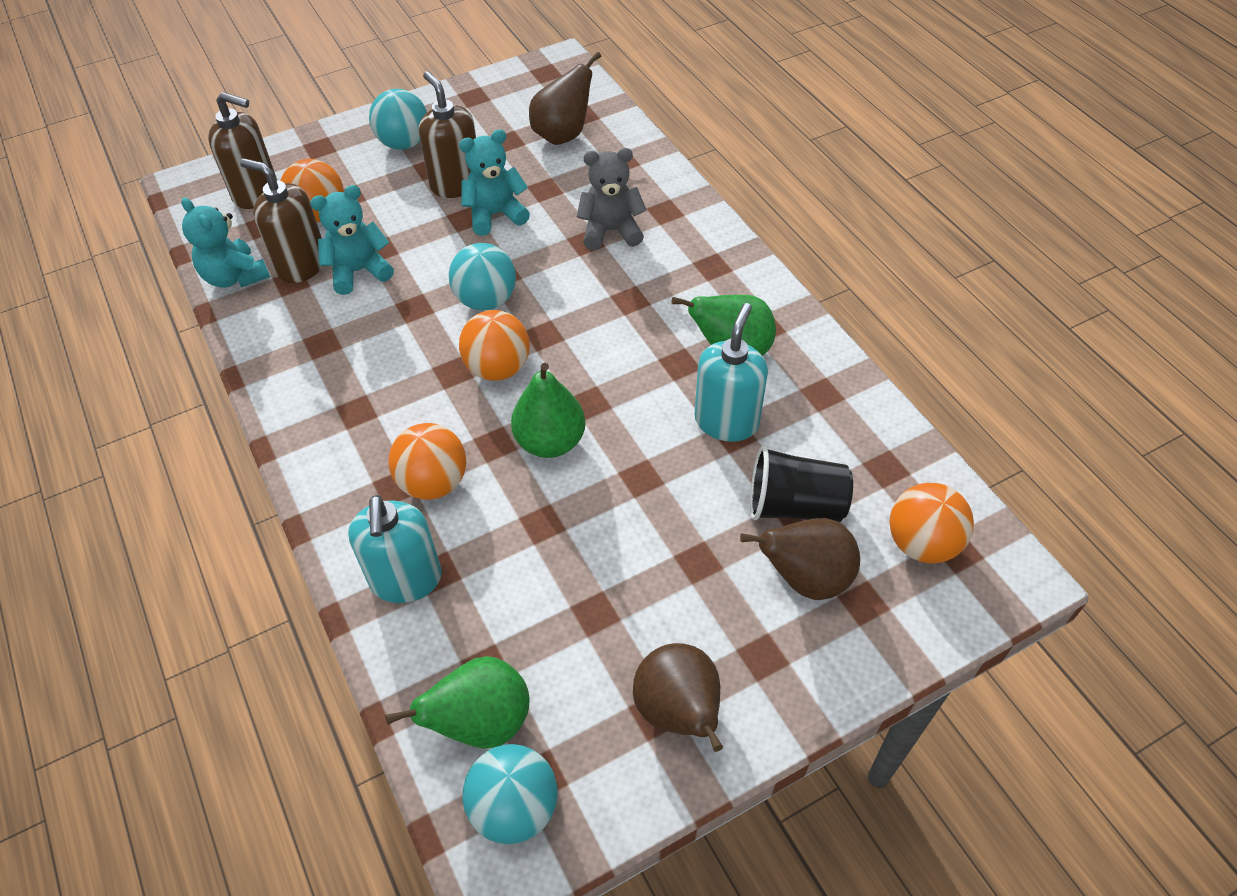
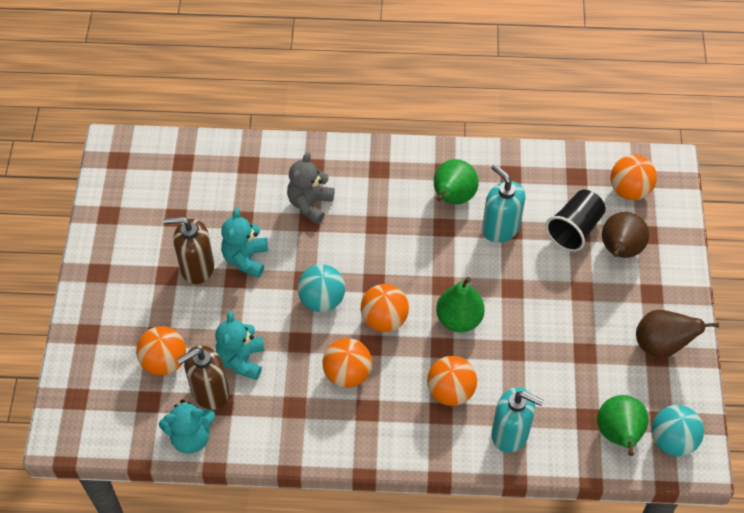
camera: 60 degrees left, 5 degrees up
(256, 193) = (108, 393): brown soap dispenser -> none
(397, 369) = (347, 373): none -> orange ball
(404, 143) = (126, 279): turquoise ball -> none
(563, 135) = (195, 183): brown pear -> none

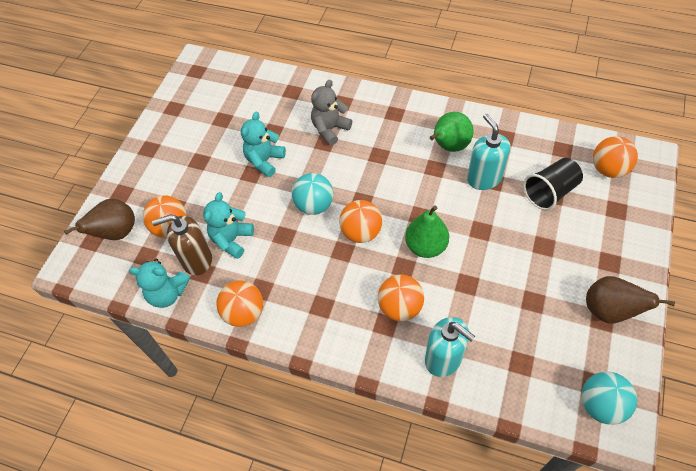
camera: 20 degrees right, 0 degrees up
(197, 267) = (224, 159): brown soap dispenser -> none
(347, 373) = (315, 271): orange ball -> orange ball (244, 313)
(619, 434) = (548, 385): green pear -> none
(620, 250) = (587, 218): brown pear -> brown pear (116, 233)

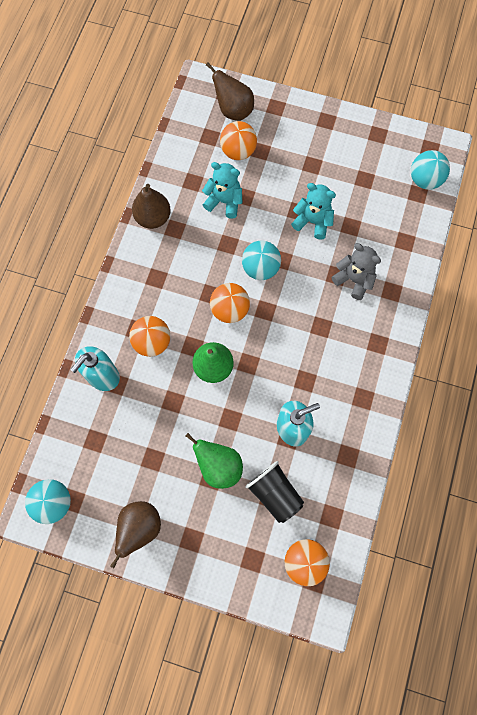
camera: 85 degrees right, 15 degrees up
(167, 293) = (173, 158): turquoise teddy bear -> none
(196, 260) = (205, 176): brown soap dispenser -> none
(229, 75) = (424, 180): none -> turquoise ball
(244, 313) = (153, 218): orange ball -> brown pear
(449, 146) = (333, 397): green pear -> green pear (219, 466)

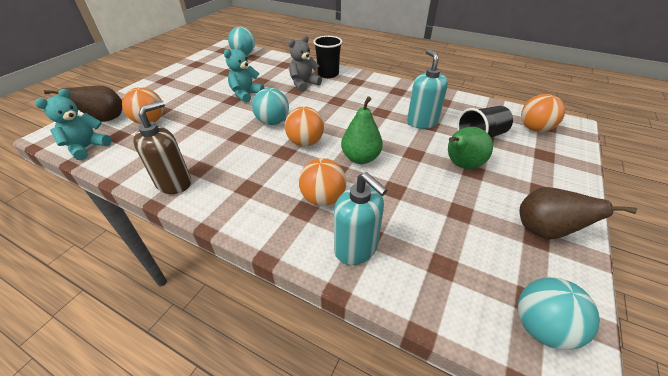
camera: 80 degrees left, 30 degrees down
(153, 218) = (174, 183): brown pear -> brown soap dispenser
(224, 201) = (194, 134): turquoise teddy bear -> turquoise teddy bear (87, 147)
(389, 304) = (328, 74): none -> black cup

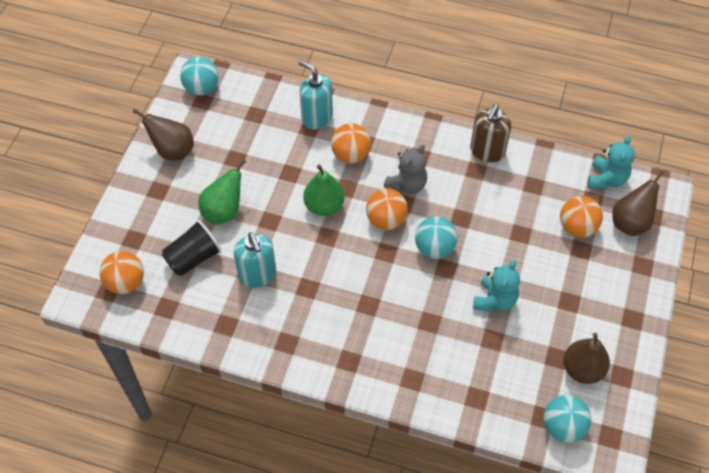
camera: 170 degrees right, 15 degrees up
(215, 67) = (582, 369): none -> brown pear
(304, 84) = (424, 340): grey teddy bear -> grey teddy bear (407, 185)
(328, 74) = (396, 376): black cup -> none

